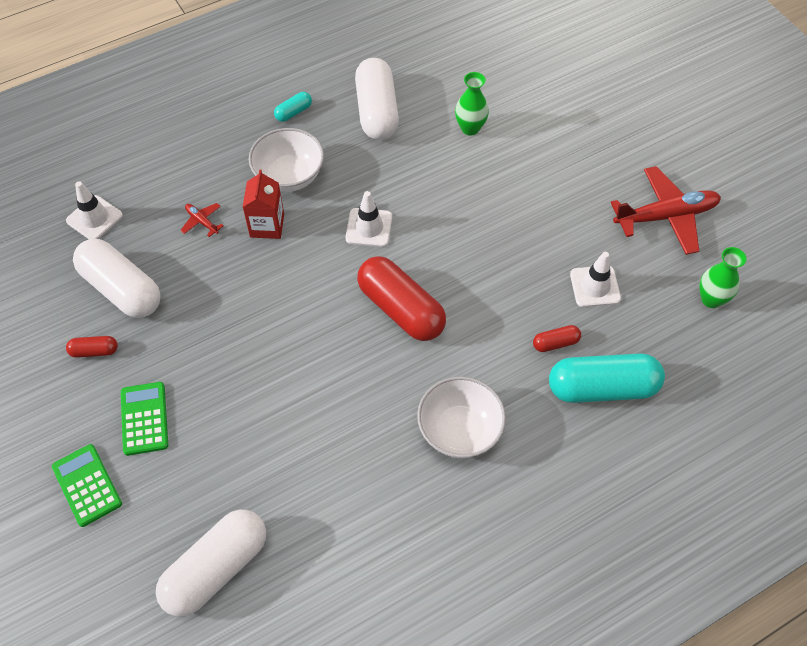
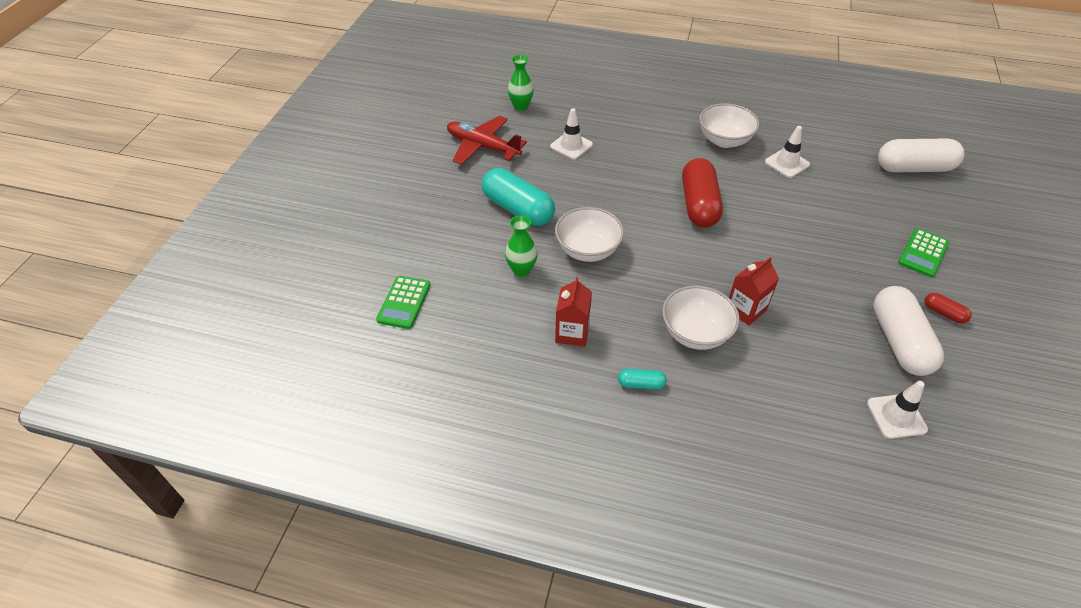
camera: 135 degrees left, 10 degrees down
(87, 485) = (982, 243): green calculator -> green calculator (404, 302)
(202, 221) = (797, 348): red plane -> none
(369, 227) = (670, 259): white traffic cone -> white traffic cone (787, 163)
(377, 111) = (572, 333): white capsule -> red carton
(442, 183) = (587, 250): none -> white bowl
(555, 343) = (627, 139): red capsule -> none
(602, 387) = (627, 112): turquoise capsule -> turquoise capsule (518, 209)

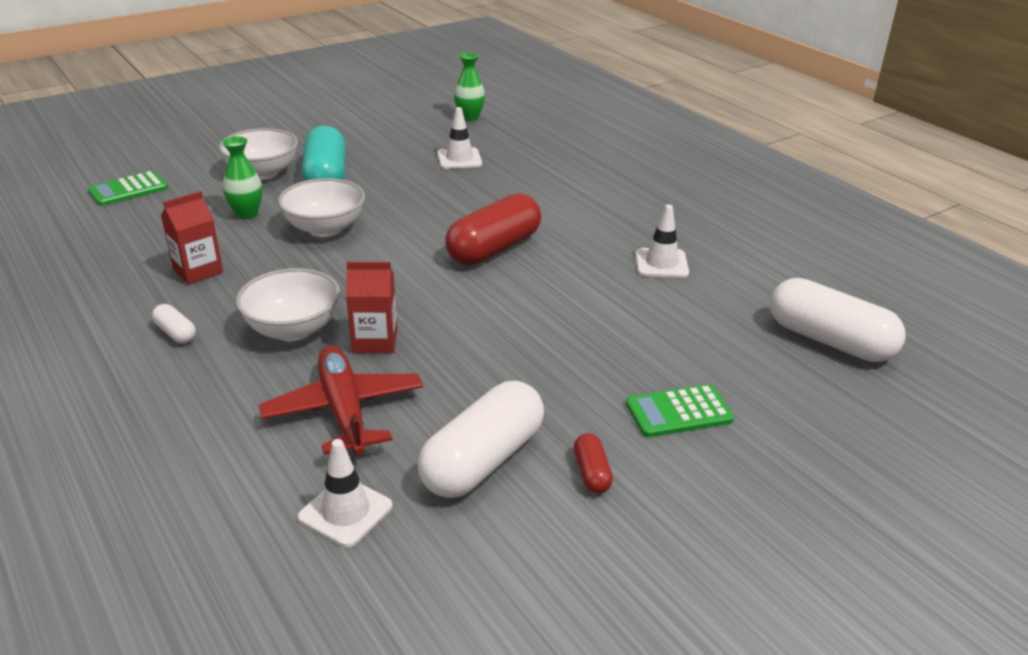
camera: 40 degrees right, 15 degrees down
(482, 147) = (382, 129): red plane -> red plane (344, 410)
(641, 384) = (176, 333): turquoise capsule -> white capsule
(724, 140) = (624, 217): white bowl -> white bowl (263, 173)

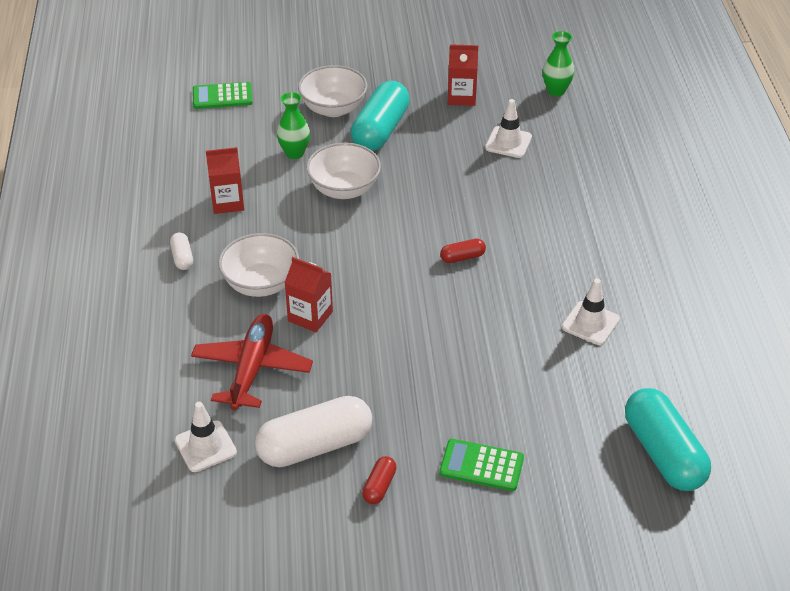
camera: 30 degrees right, 10 degrees up
(386, 139) = (461, 97): none -> red carton
(494, 248) = (462, 257): red capsule -> red capsule, size x0.45
(829, 340) = (663, 453): white capsule -> turquoise capsule

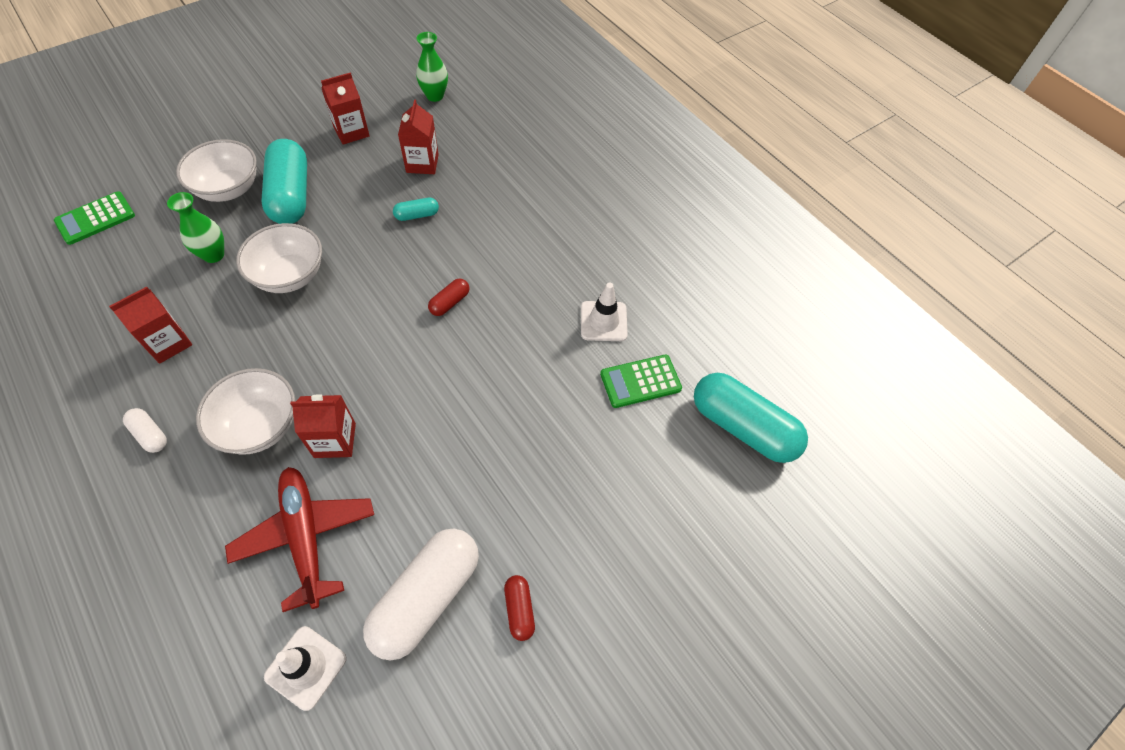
camera: 35 degrees left, 15 degrees up
(477, 181) = (417, 215): none -> turquoise capsule
(481, 465) = (600, 528): green calculator -> green calculator (640, 381)
(508, 142) = (422, 163): white traffic cone -> red carton

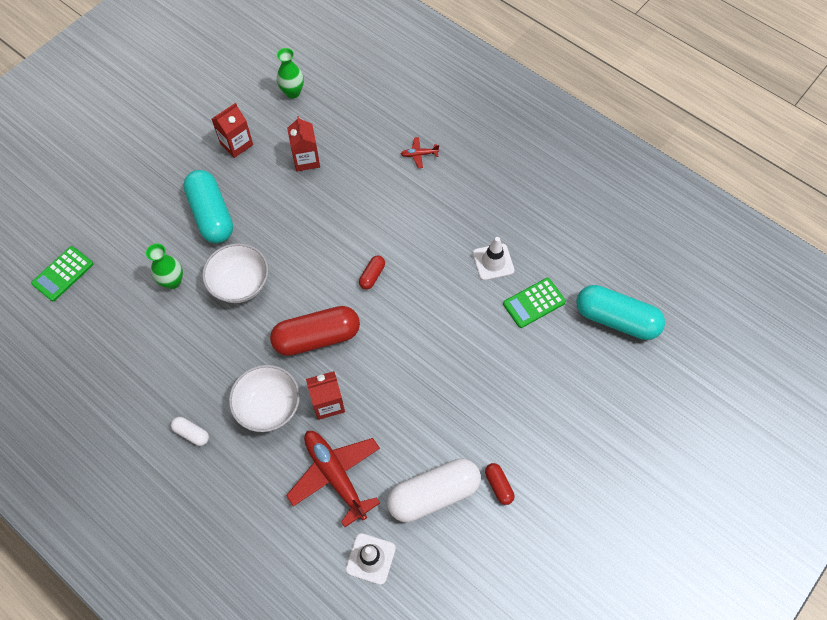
camera: 10 degrees left, 5 degrees up
(168, 343) = (171, 361): red carton -> none
(228, 189) = (158, 221): white bowl -> none
(354, 358) = (317, 337): none -> red capsule
(417, 215) = (319, 207): turquoise capsule -> none
(426, 597) = (433, 494): white capsule -> white capsule turned 45 degrees clockwise
(553, 186) = (419, 154): none -> red plane

